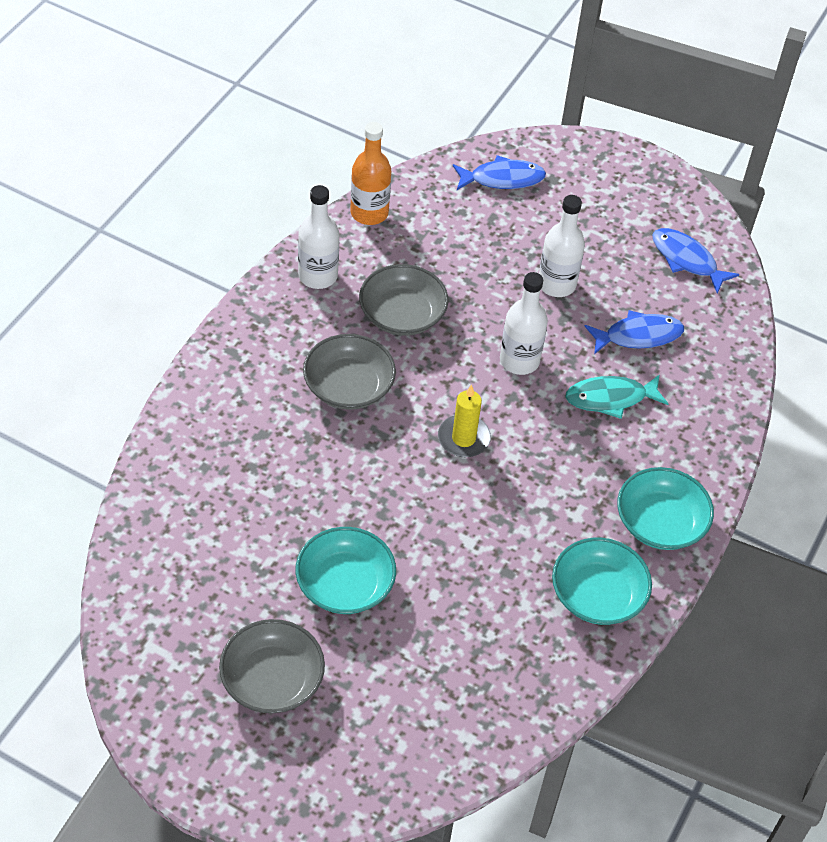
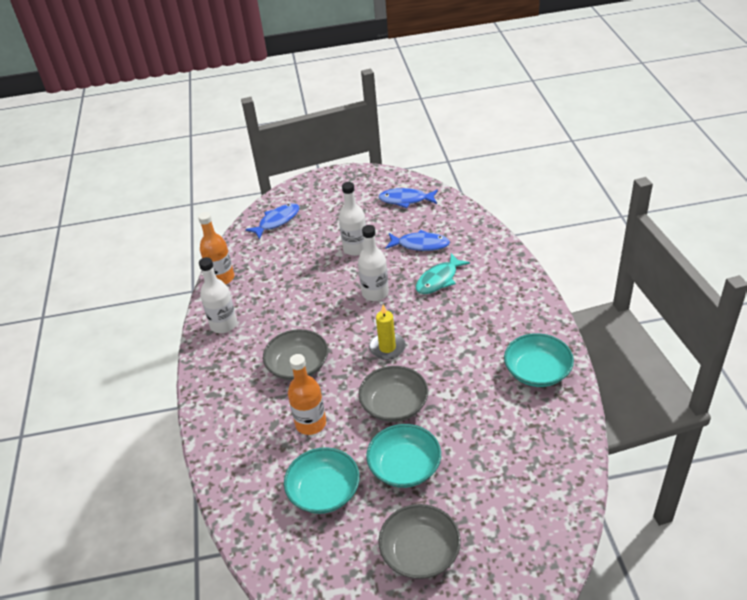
camera: 30 degrees left, 10 degrees down
(298, 463) = (311, 423): none -> orange bottle
(402, 315) = (290, 313): grey bowl -> grey bowl (394, 405)
(638, 336) = (420, 244): blue fish -> blue fish turned 60 degrees clockwise
(660, 522) = (526, 317): turquoise bowl -> turquoise bowl (324, 491)

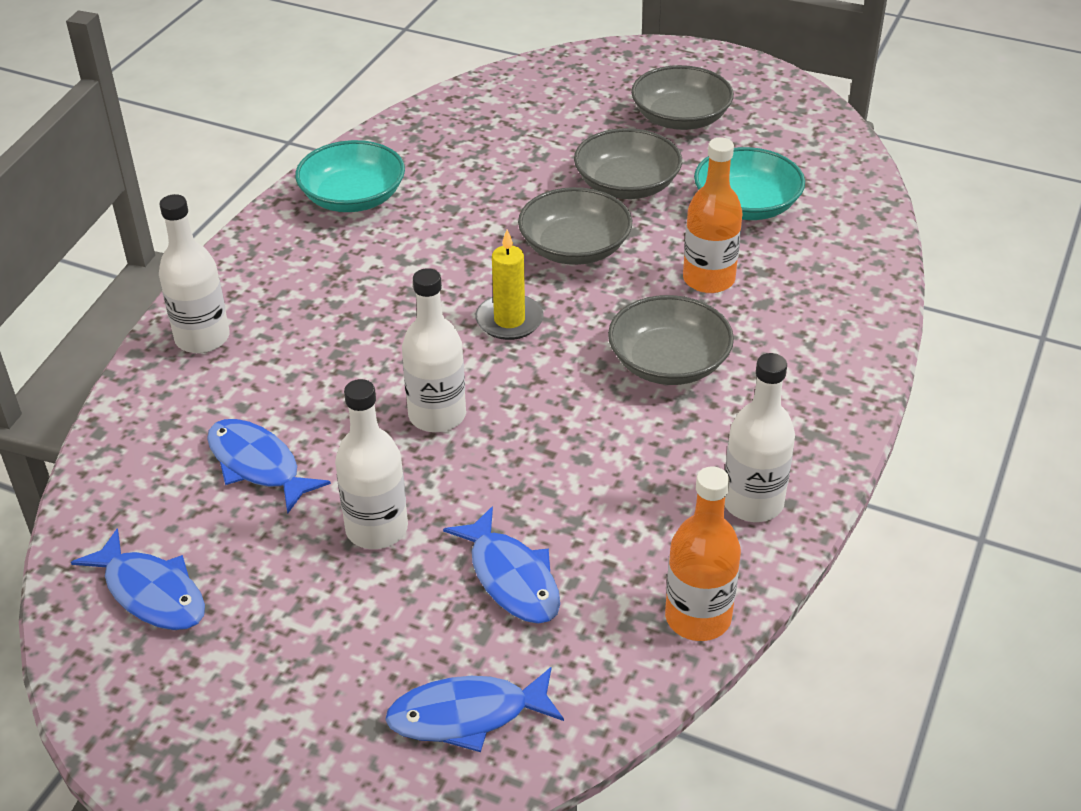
camera: 150 degrees left, 0 degrees up
(295, 258) = (511, 578): none -> blue fish
(404, 467) = (627, 185): turquoise bowl -> grey bowl
(439, 280) = (312, 381): turquoise fish -> none
(504, 272) = (202, 338): none -> white bottle

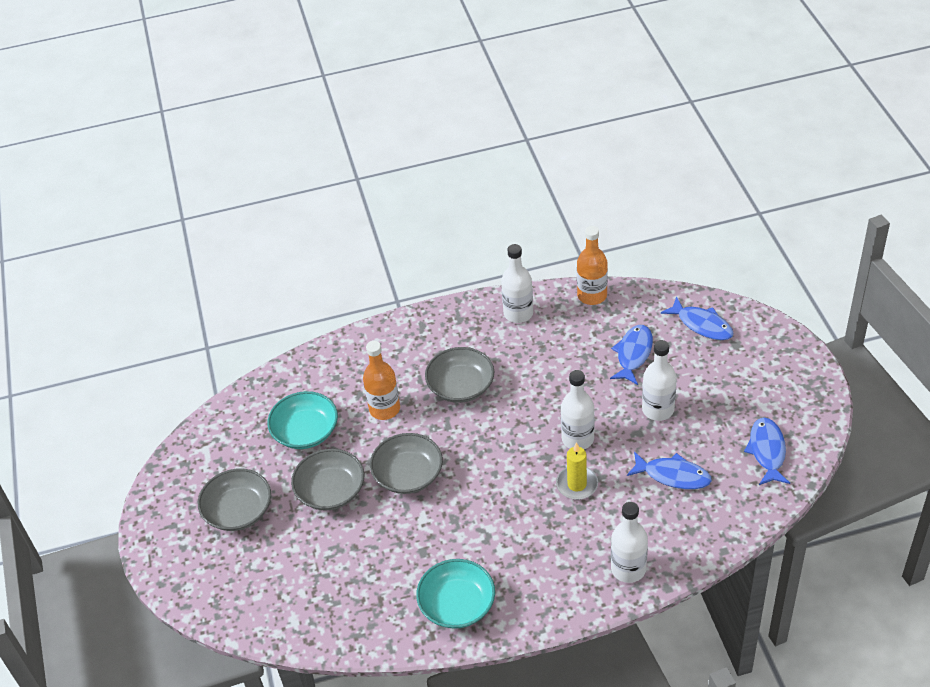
camera: 125 degrees left, 5 degrees up
(257, 465) = (673, 475): blue fish -> blue fish turned 75 degrees counterclockwise
(509, 320) = (489, 460): yellow candle -> yellow candle (577, 484)

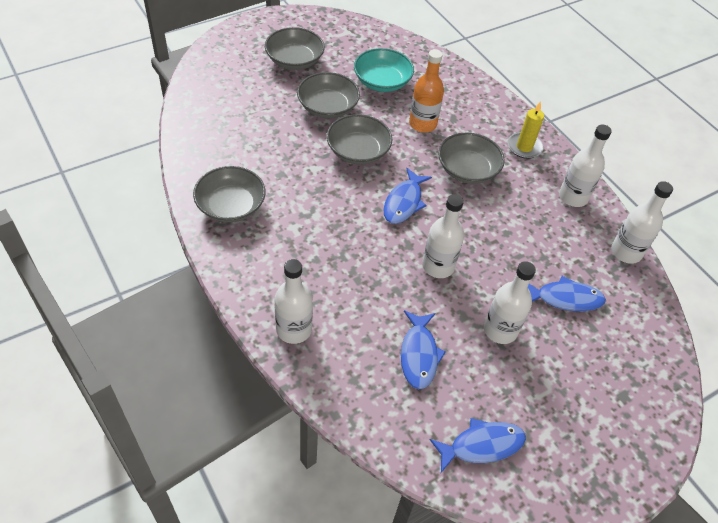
camera: 65 degrees right, 5 degrees up
(457, 604) = (231, 206): turquoise bowl -> grey bowl
(577, 484) = (383, 273): yellow candle -> yellow candle (524, 147)
(592, 295) = (626, 252): orange bottle -> white bottle
(702, 324) = (636, 358): blue fish -> blue fish (404, 202)

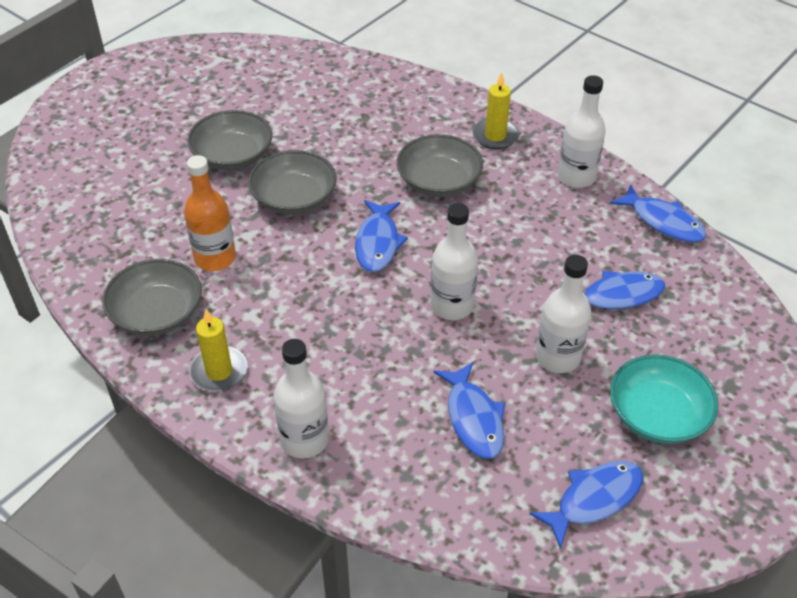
camera: 15 degrees left, 5 degrees down
(256, 261) = (219, 371): none -> yellow candle
(294, 60) = (165, 111): grey bowl -> none
(382, 81) = (289, 107): turquoise bowl -> turquoise bowl (657, 414)
(422, 124) = (361, 143): orange bottle -> orange bottle (215, 258)
(626, 252) = (663, 222): white bottle -> blue fish

